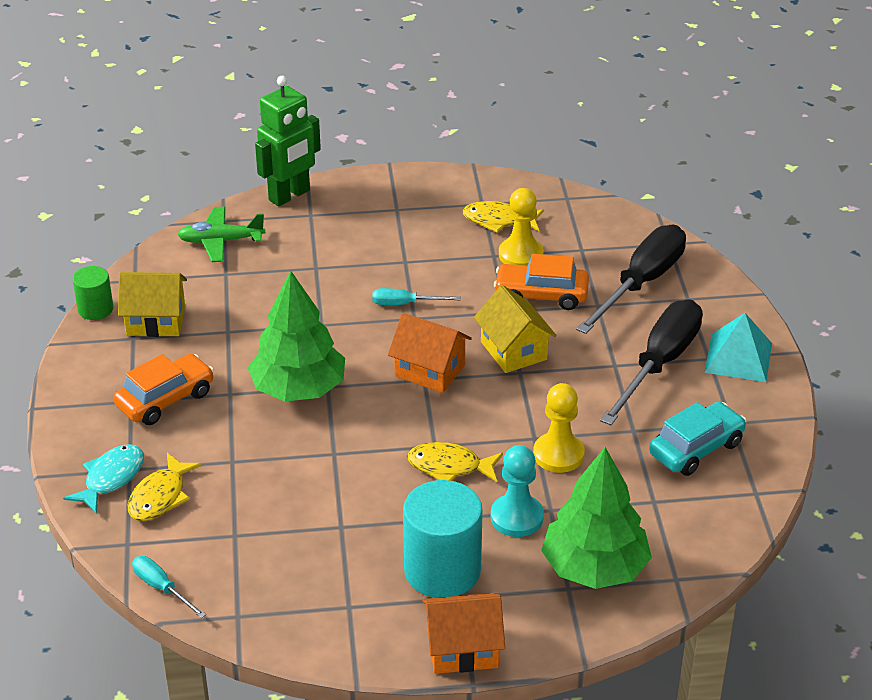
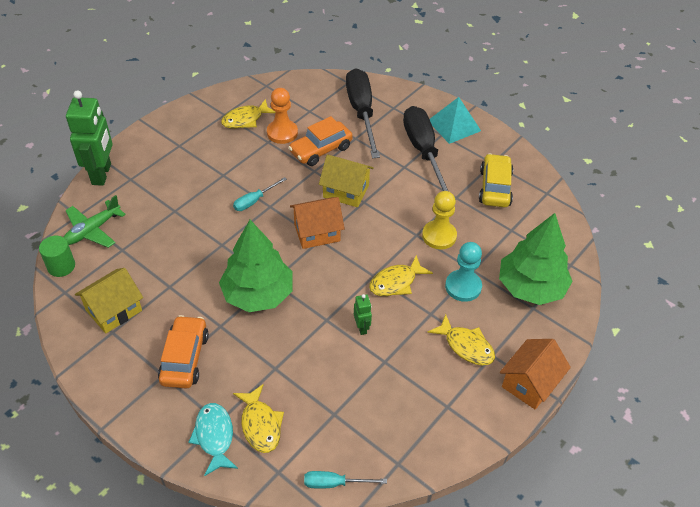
camera: 45 degrees left, 10 degrees up
(95, 309) = (61, 329): green cylinder -> green cylinder (61, 266)
(359, 483) = (362, 327): none -> green robot
(442, 570) = (466, 346): turquoise cylinder -> yellow fish
(521, 255) = (282, 133): yellow pawn -> orange pawn
(696, 448) = (495, 187): turquoise car -> yellow car

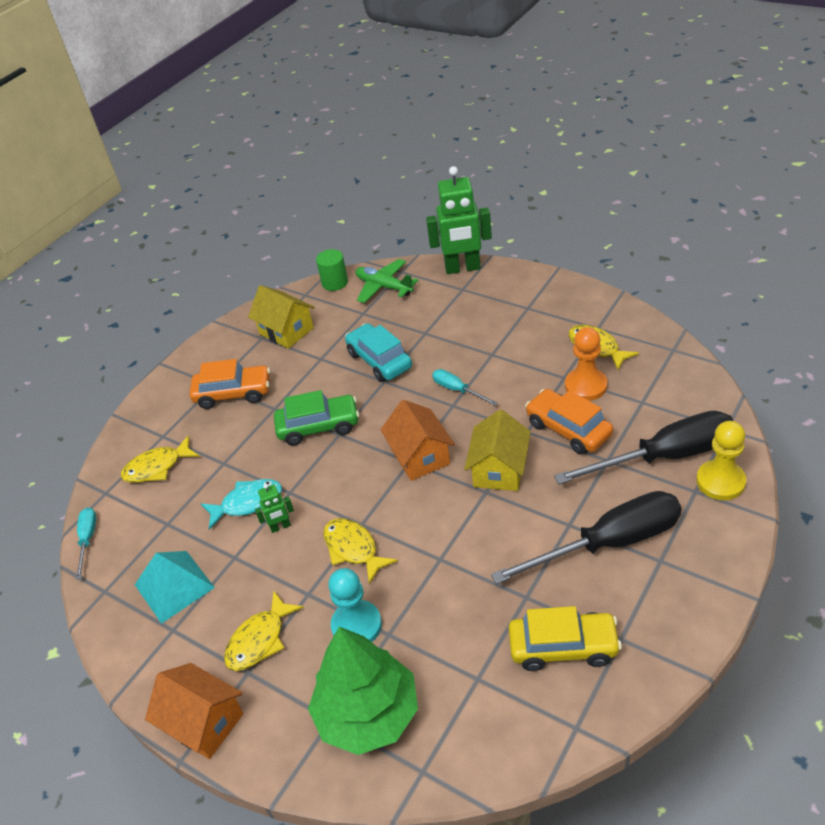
camera: 90 degrees right, 5 degrees down
(194, 244) = (379, 360): none -> turquoise car
(214, 437) = (146, 437): turquoise fish -> turquoise fish (247, 503)
(258, 294) = (318, 426): green tree -> green car
(439, 236) = (443, 585): yellow pawn -> yellow pawn (720, 481)
(454, 125) = (689, 574): turquoise pyramid -> turquoise pyramid (174, 586)

